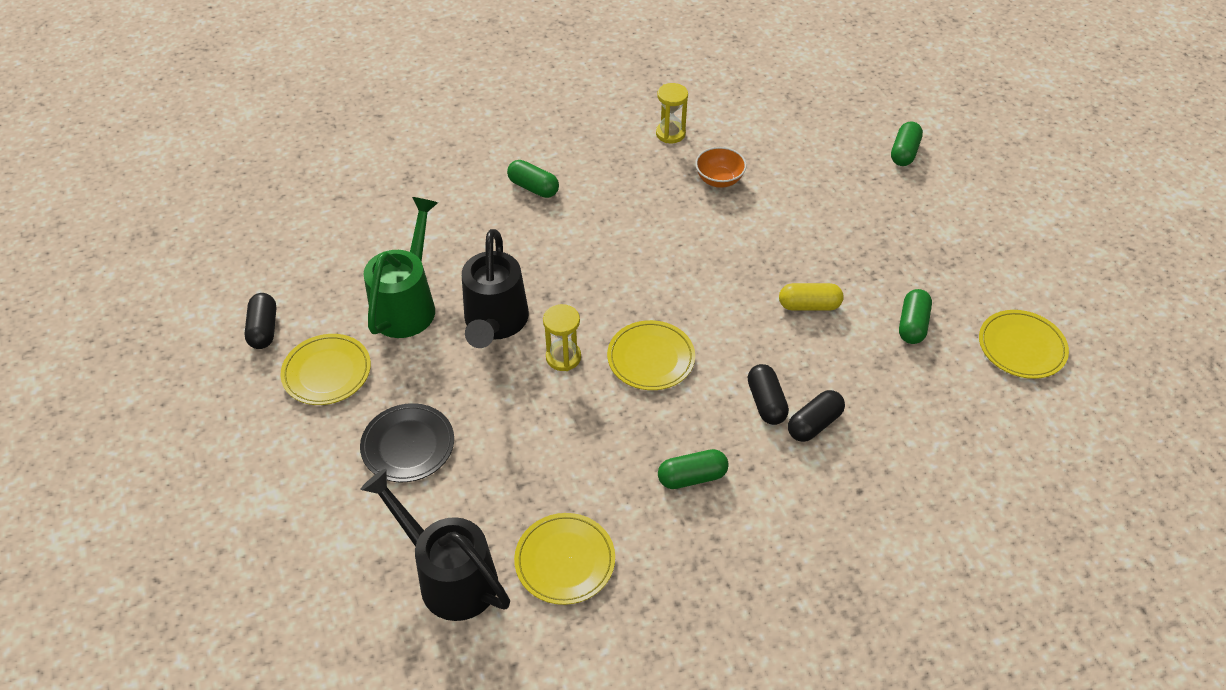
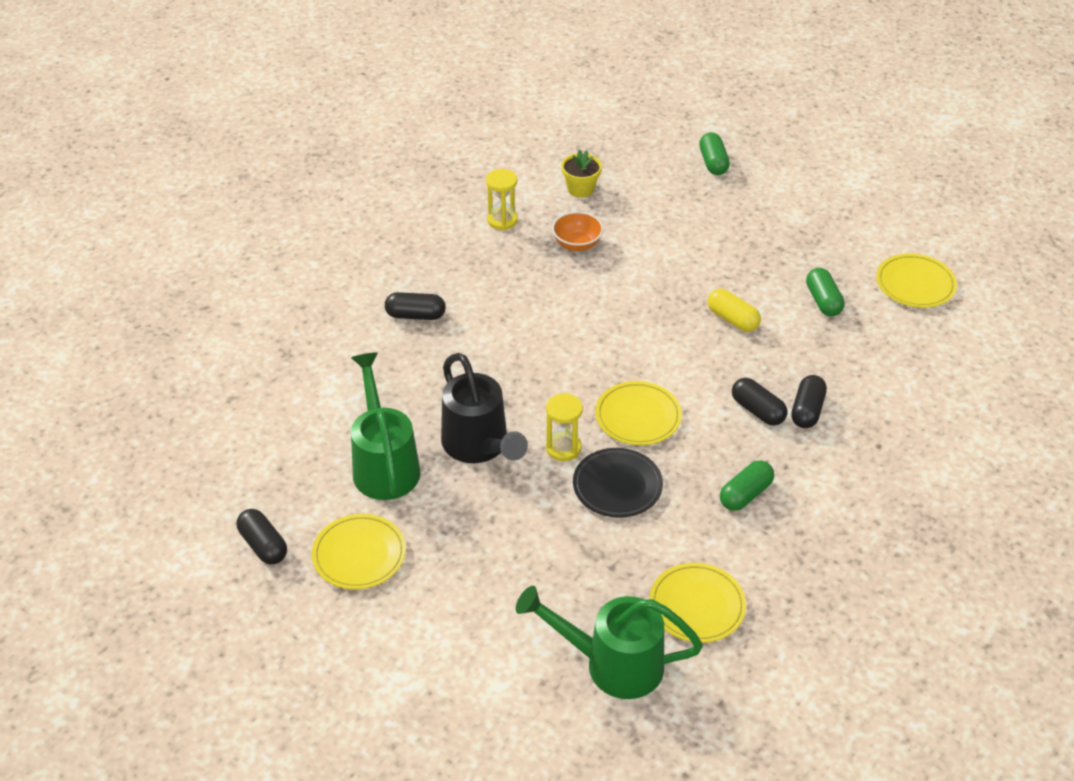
camera: 30 degrees left, 5 degrees down
(408, 445) = (488, 580): black plate -> black plate (617, 486)
(450, 576) = (613, 664): black watering can -> green watering can
(533, 187) = (415, 315): green capsule -> black capsule
(761, 132) = (580, 189): none -> yellow flower pot
(809, 305) = (732, 319): yellow capsule -> yellow capsule turned 75 degrees clockwise

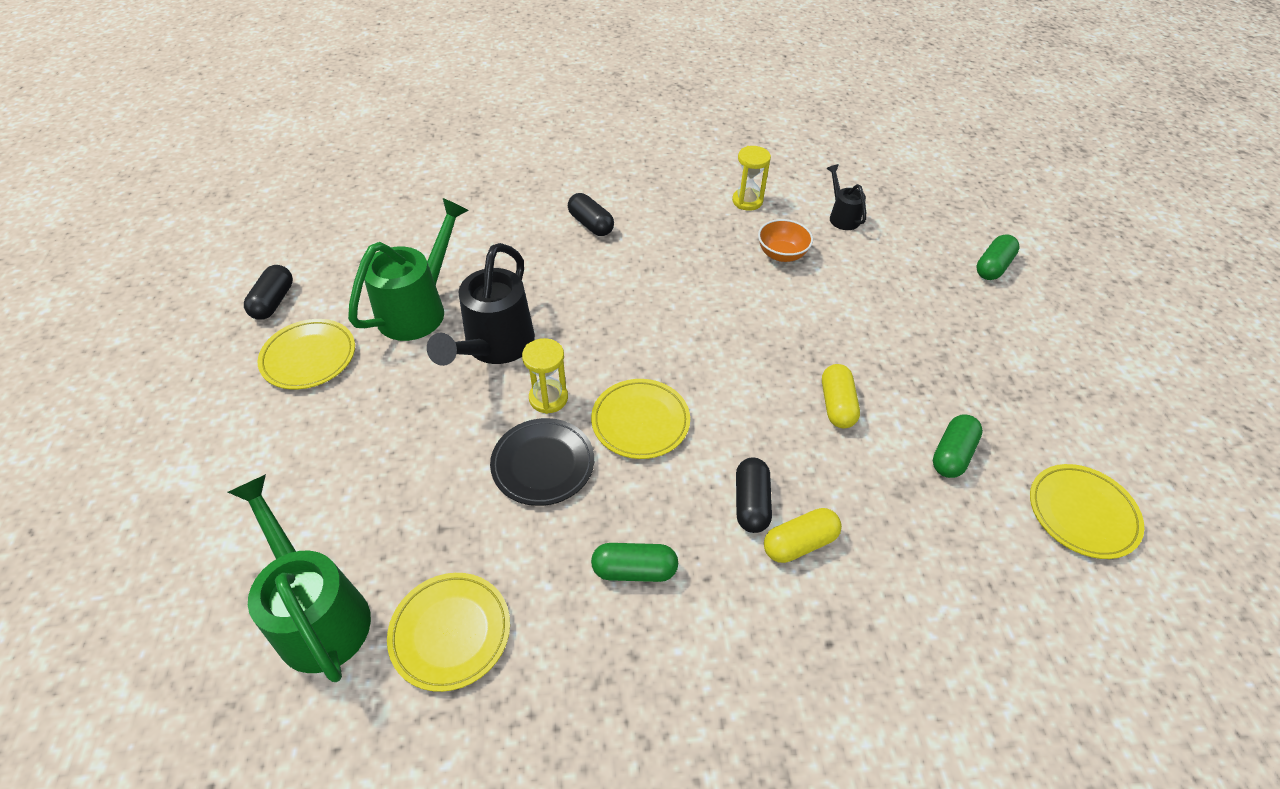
camera: 45 degrees right, 5 degrees up
(580, 189) = (842, 217): yellow flower pot -> black watering can
(807, 410) = (799, 543): black capsule -> yellow capsule

